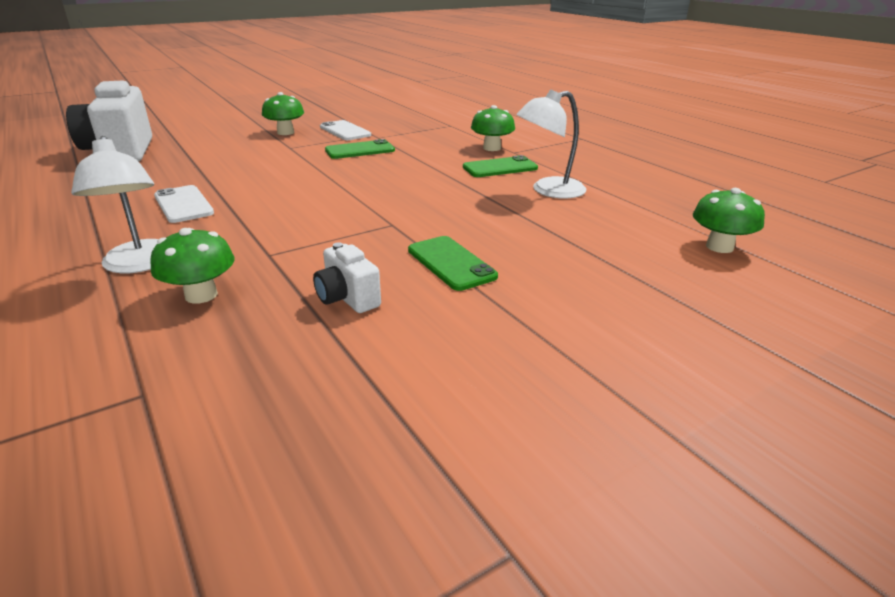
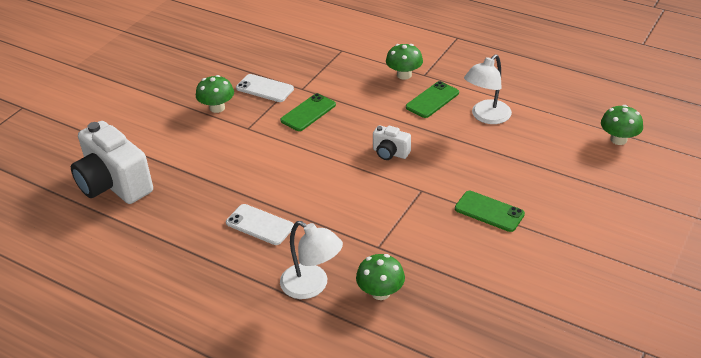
camera: 25 degrees left, 10 degrees up
(347, 298) = (461, 261): white camera -> white camera (390, 153)

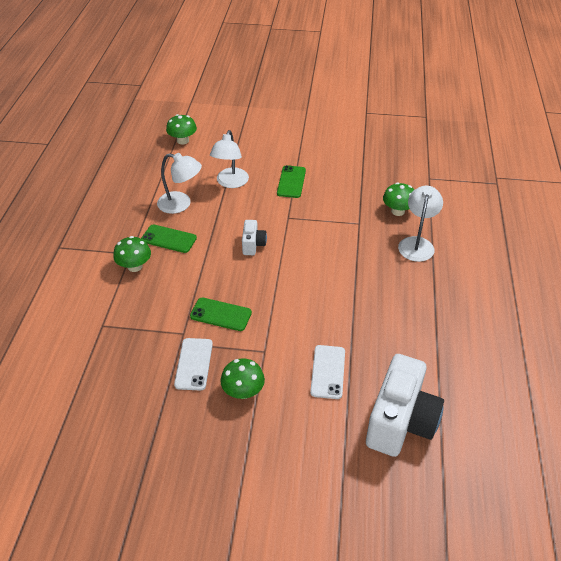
camera: 115 degrees left, 5 degrees up
(260, 225) = (380, 293): white phone -> white phone (328, 372)
(510, 160) = (230, 183): none -> white lamp

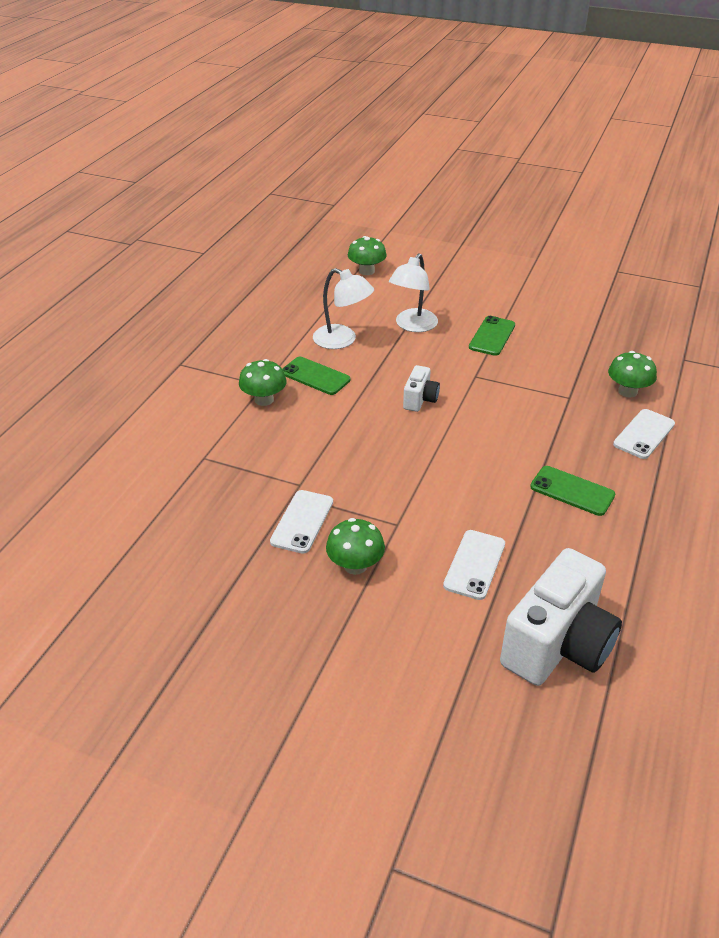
camera: 15 degrees right, 5 degrees down
(221, 314) = (354, 472): green phone -> green phone (572, 491)
(417, 243) = (644, 434): white lamp -> white phone

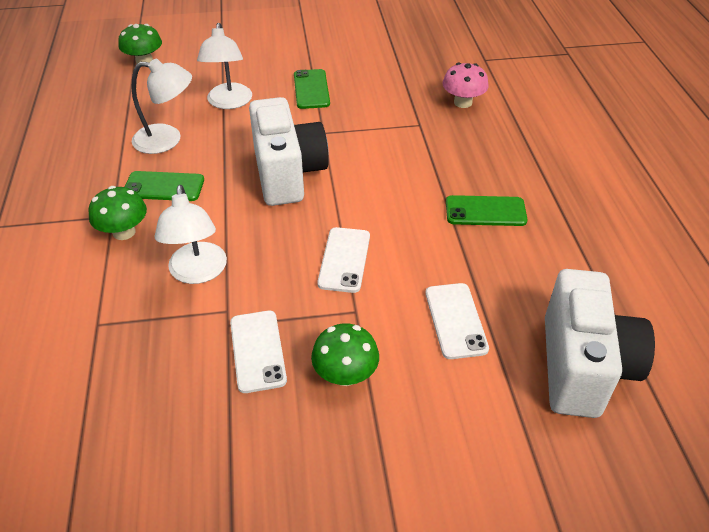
camera: 30 degrees left, 5 degrees up
(297, 449) = (198, 273): none -> white lamp
(420, 400) = (288, 174): white camera -> white camera, size x2.10
(627, 391) = (463, 102): green mushroom -> pink mushroom
(644, 434) = (503, 136): white phone -> white phone (344, 260)

